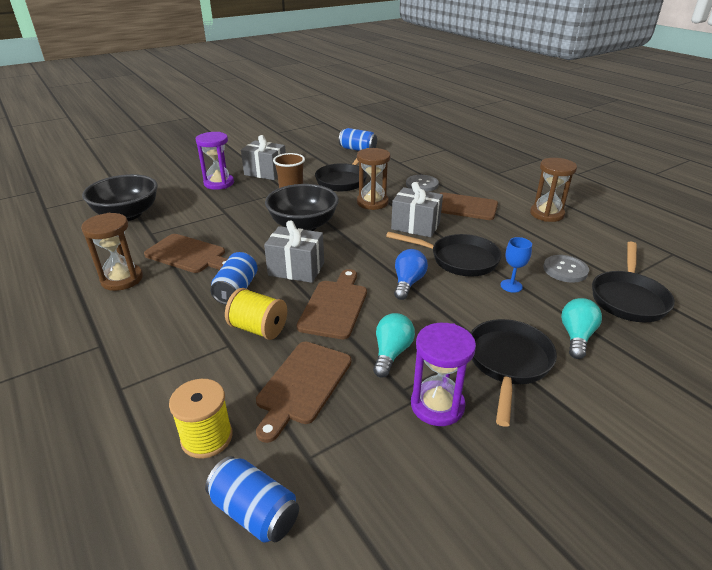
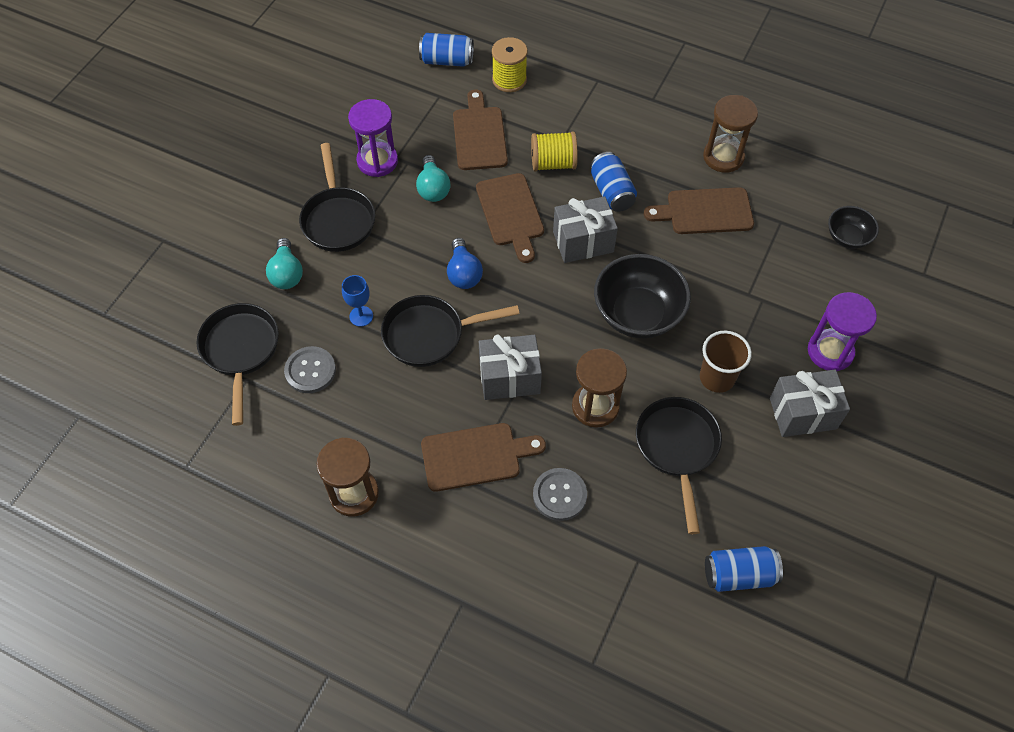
camera: 150 degrees right, 25 degrees up
(127, 214) = (847, 237): black bowl -> black bowl, size x0.55

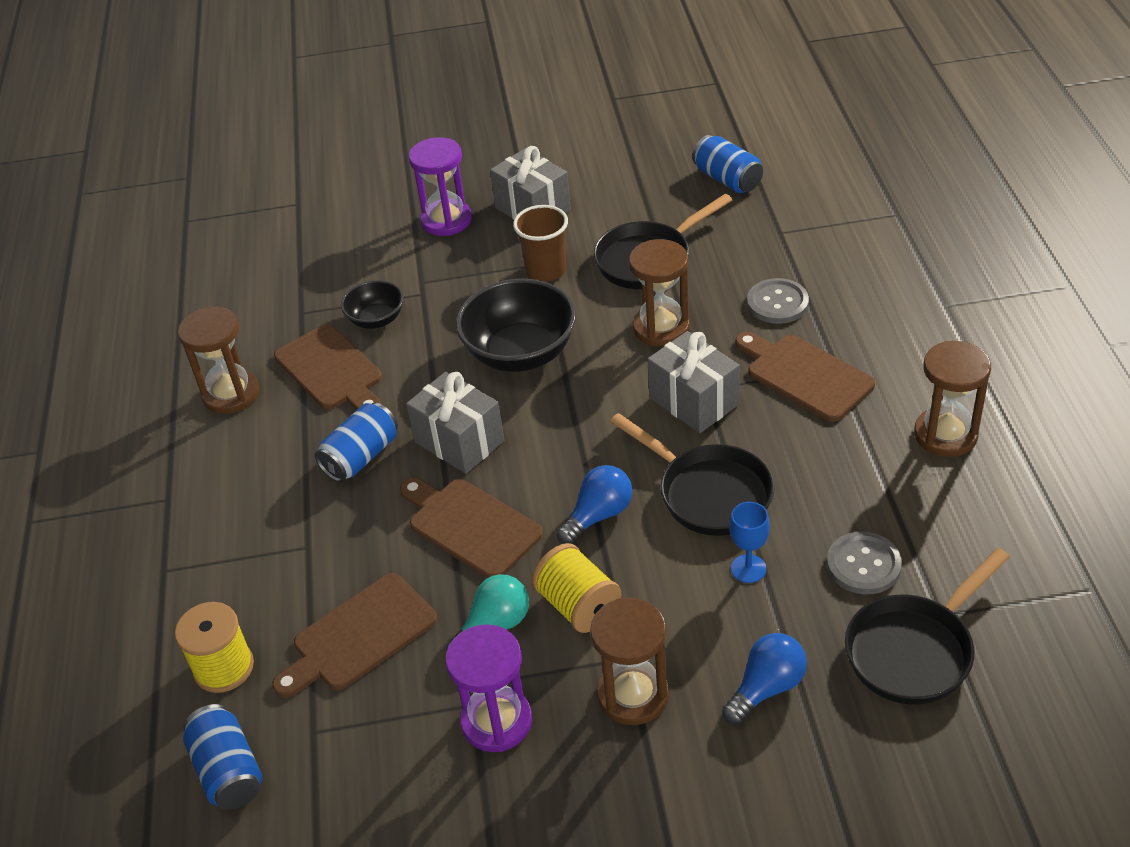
camera: 120 degrees left, 15 degrees down
(287, 273) = (766, 688): turquoise light bulb -> blue light bulb
(338, 219) = (633, 695): black pan -> brown hourglass
(511, 213) = (470, 526): brown cutting board -> brown cutting board turned 90 degrees counterclockwise
(553, 163) = (354, 533): yellow spool -> yellow spool (578, 605)
(847, 237) = (287, 263): black bowl -> black bowl (376, 319)

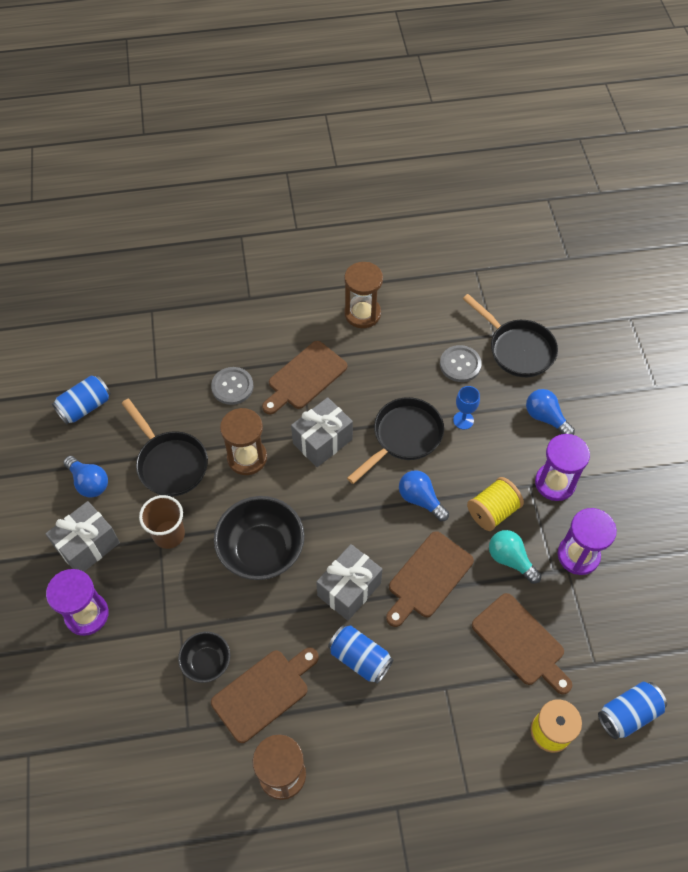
camera: 95 degrees left, 15 degrees up
(618, 198) = (89, 482): none -> blue light bulb
(633, 695) = (555, 483): brown hourglass -> purple hourglass

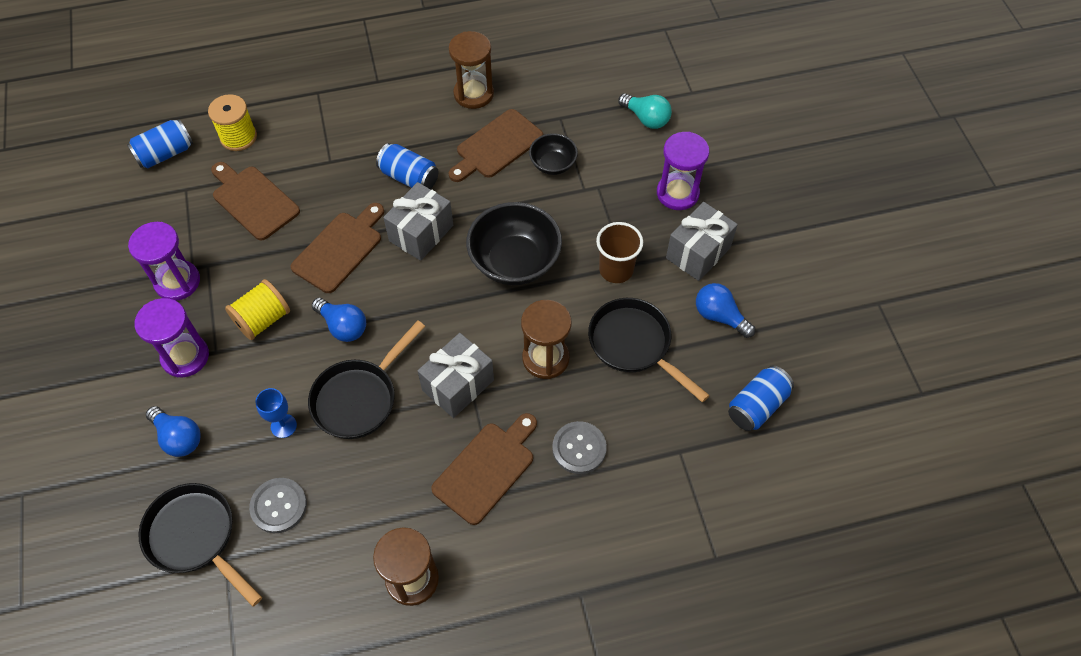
camera: 175 degrees right, 0 degrees up
(510, 559) = (251, 272): turquoise light bulb -> turquoise light bulb (646, 118)

